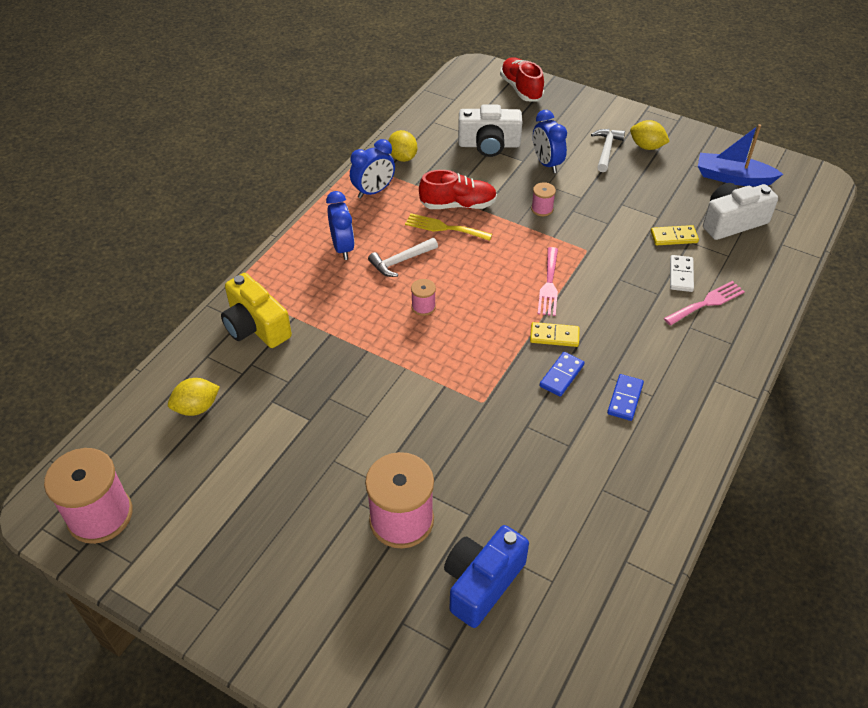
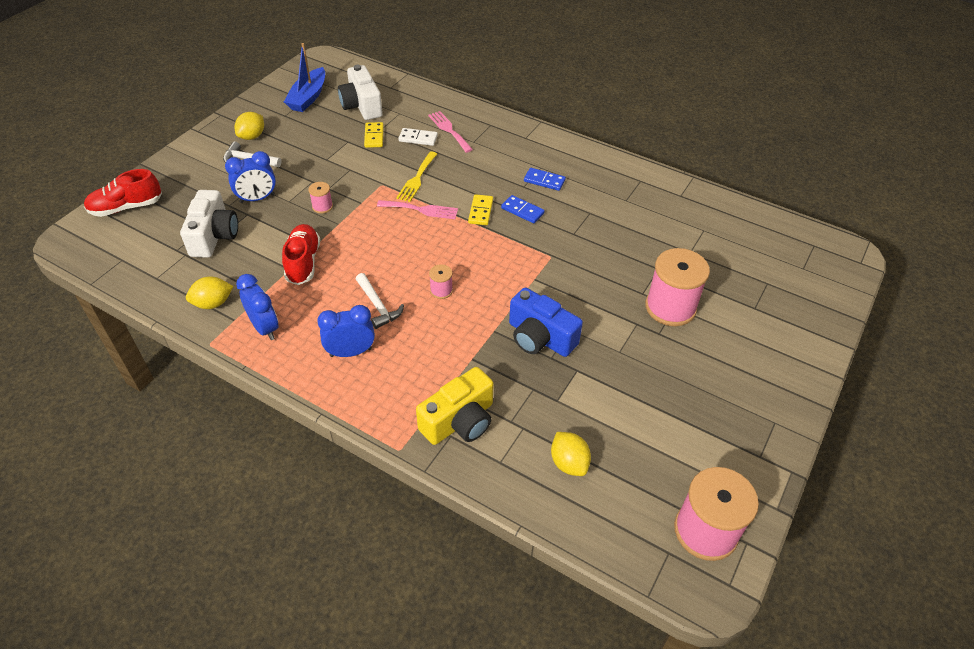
camera: 90 degrees left, 0 degrees up
(444, 228) = (335, 273): yellow fork -> yellow fork (417, 179)
(482, 583) = (713, 264): blue camera -> blue camera (540, 337)

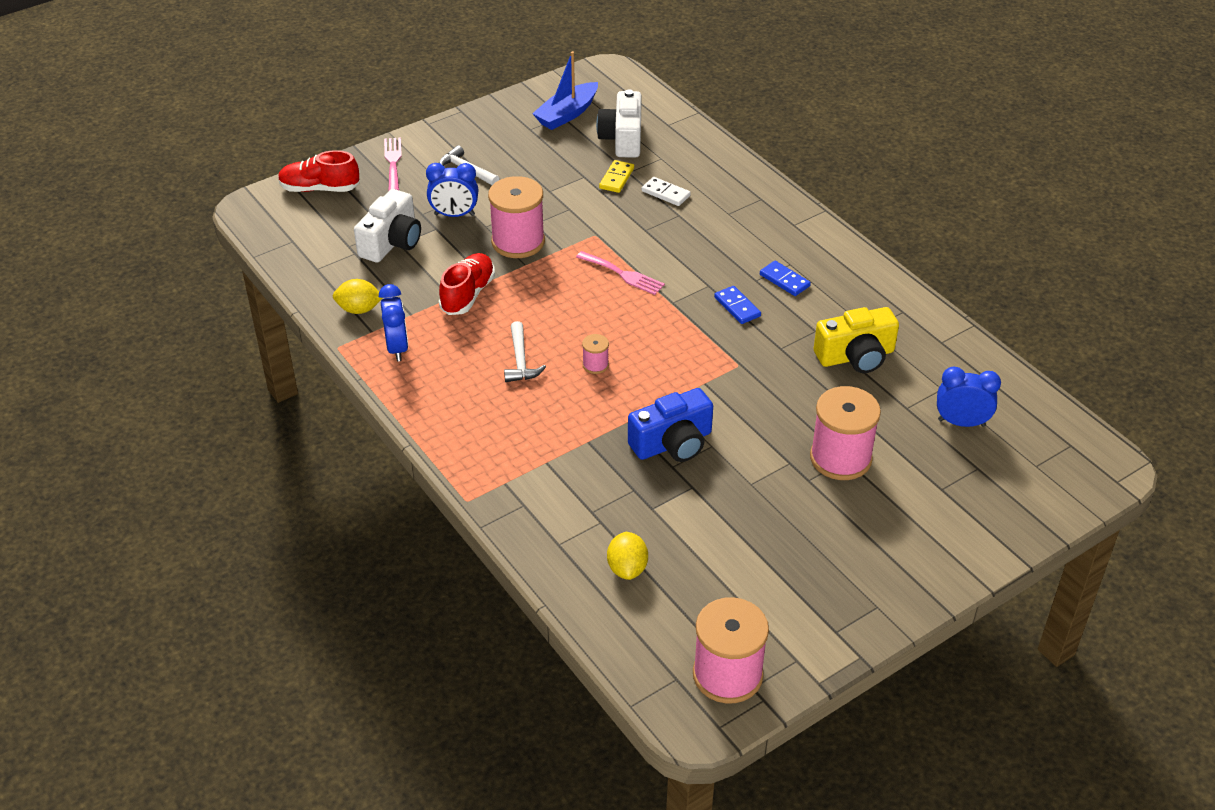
camera: 25 degrees right, 5 degrees down
(252, 136) = (483, 144): yellow lemon -> none
(322, 206) = (518, 242): pink spool -> pink spool, size x2.20
(350, 352) = (469, 397): blue clock -> blue clock (961, 422)
(417, 179) = (638, 239): yellow fork -> none
(449, 130) = (707, 193): pink fork -> pink fork (393, 162)
(459, 421) = (540, 495): yellow camera -> yellow camera (856, 356)
(481, 211) = (689, 294): yellow domino -> none
(540, 337) = (673, 443): blue camera -> blue camera turned 90 degrees counterclockwise

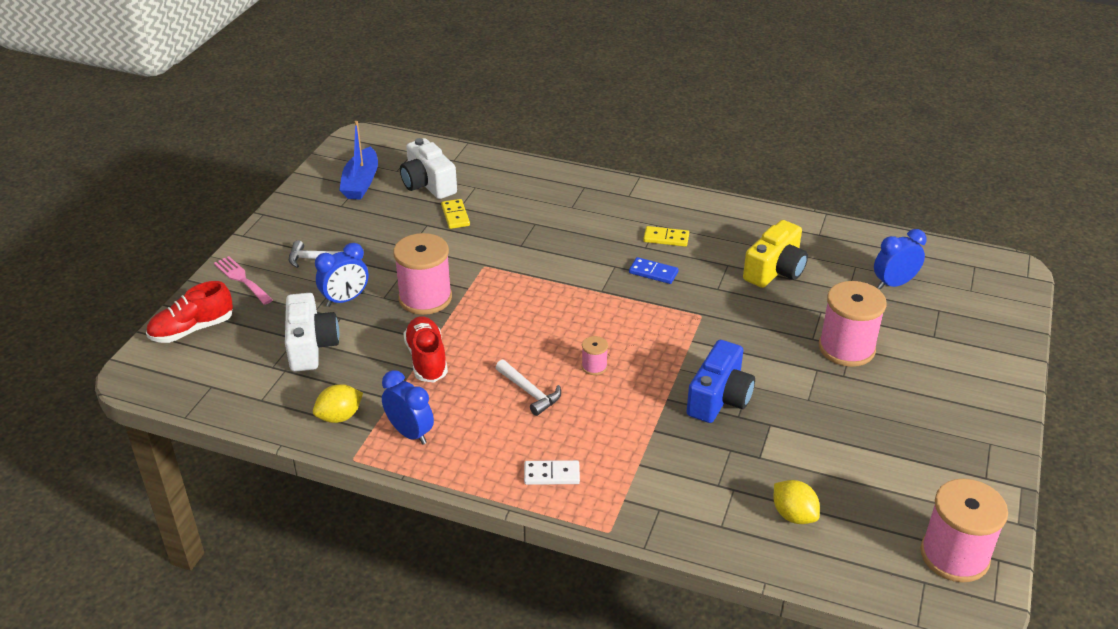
camera: 35 degrees left, 5 degrees down
(623, 274) = (540, 286): pink fork -> none
(665, 193) = (507, 211): white domino -> white domino (551, 475)
(784, 280) = (666, 238): blue domino -> yellow domino

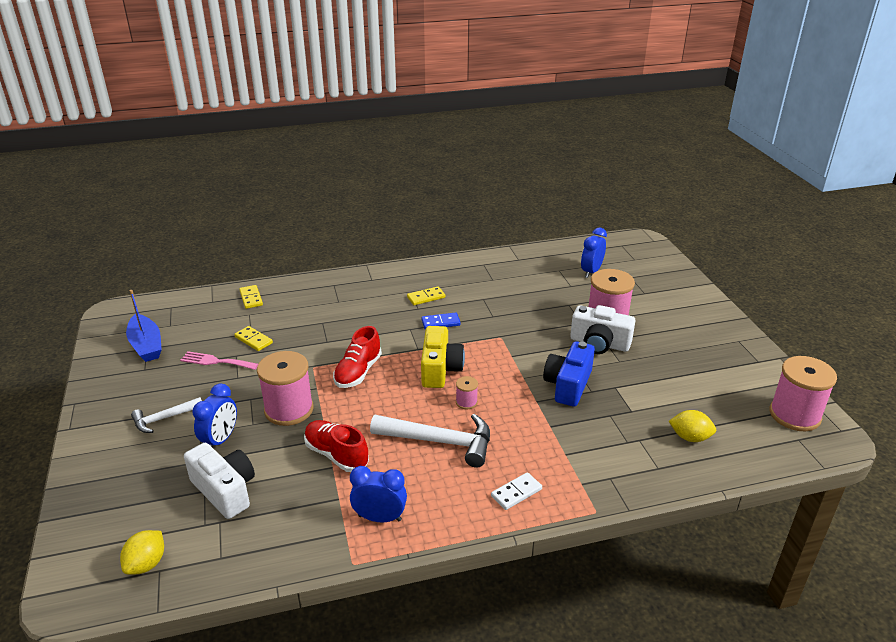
camera: 35 degrees left, 5 degrees down
(192, 329) = (92, 530): red shoe -> red shoe (358, 372)
(242, 279) = (103, 465): pink fork -> pink fork (216, 361)
(339, 417) = (307, 535): yellow lemon -> yellow lemon (146, 564)
(428, 184) = (207, 326): white camera -> white camera (599, 343)
(491, 170) = (251, 298): none -> yellow domino
(529, 392) = (440, 442): white hammer -> white hammer, size x1.74
(719, 398) = (568, 385): blue camera -> blue camera turned 150 degrees counterclockwise
(775, 270) = (516, 291): yellow camera -> yellow camera (440, 369)

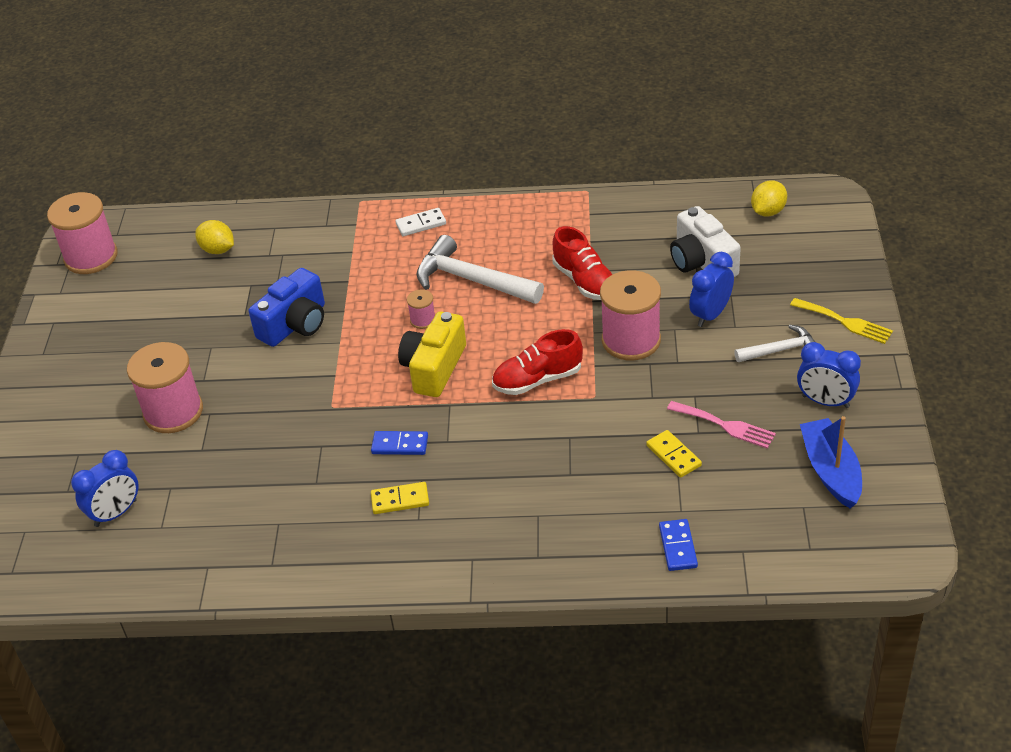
camera: 160 degrees left, 10 degrees up
(101, 450) = (845, 322): none -> yellow fork
(251, 298) = (677, 547): yellow domino -> blue domino
(358, 372) = (538, 380): red shoe -> red shoe turned 150 degrees counterclockwise
(379, 518) = (555, 220): blue clock -> blue clock (825, 401)
(599, 343) = (214, 376): white camera -> none

